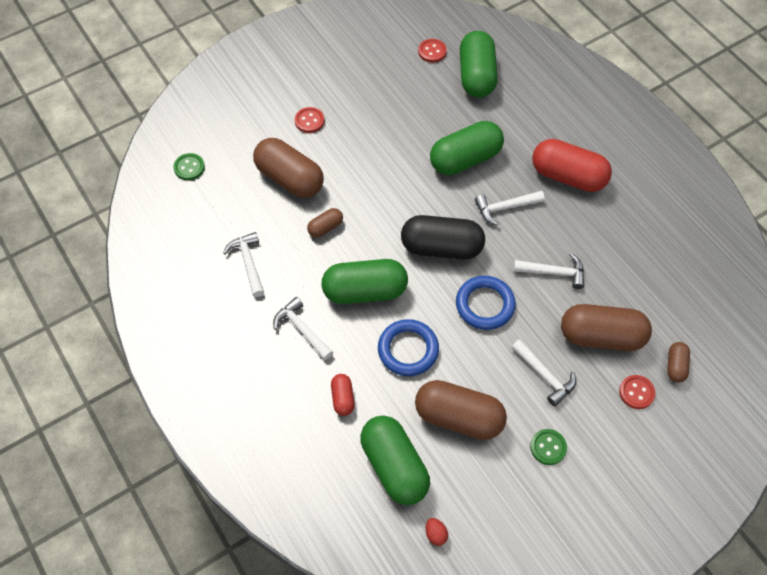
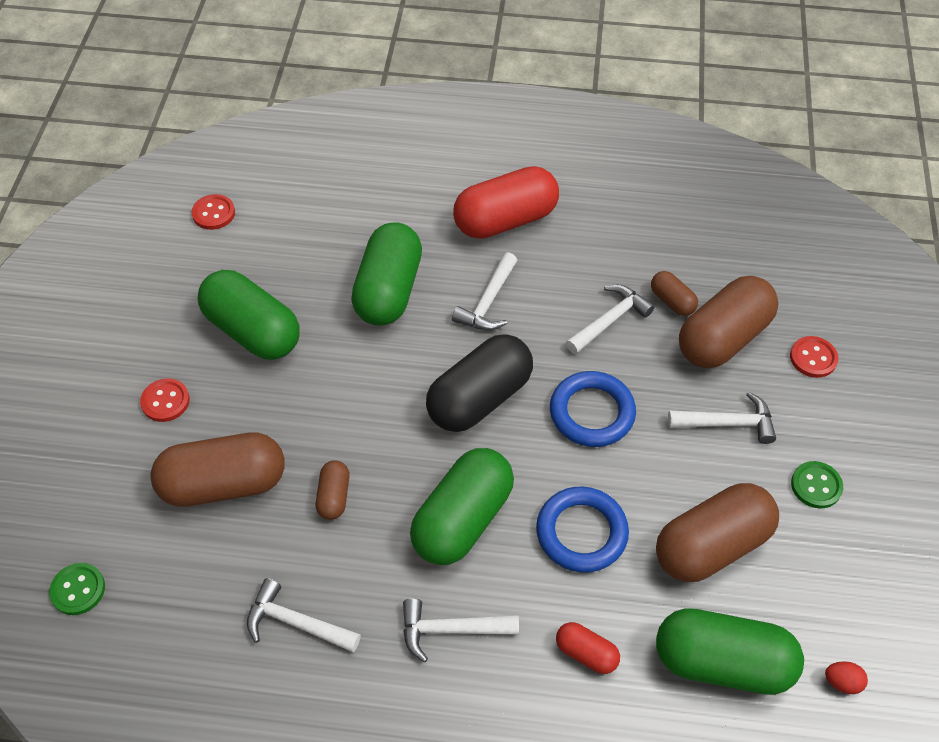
camera: 50 degrees left, 5 degrees down
(476, 76) = (293, 200): green capsule -> green capsule (252, 331)
(675, 366) = (809, 303): brown capsule -> brown capsule (672, 301)

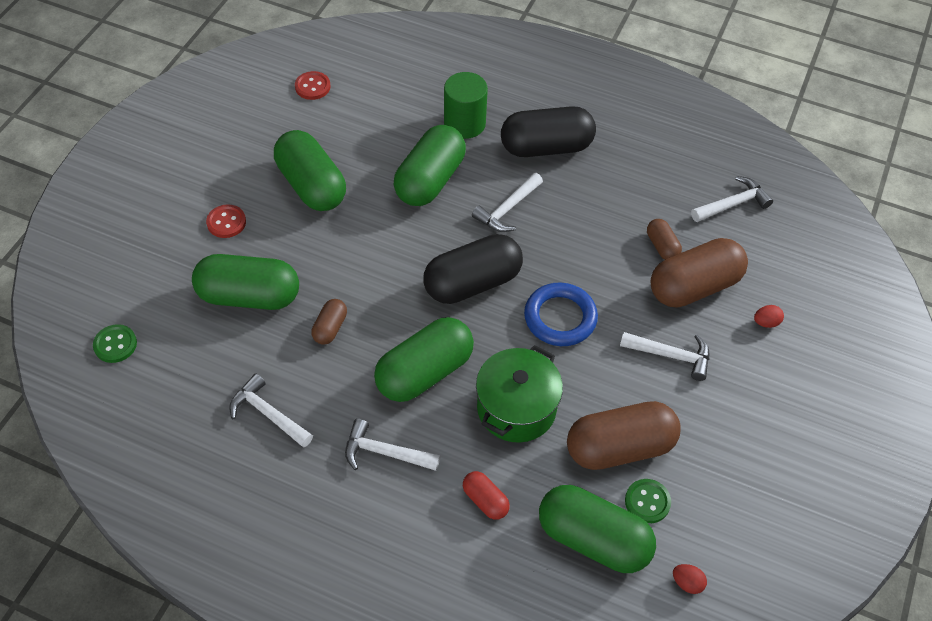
camera: 15 degrees right, 0 degrees up
(224, 484) = (249, 296): brown capsule -> green capsule
(404, 215) = (464, 123): none -> green cylinder
(505, 220) = (546, 147): red capsule -> black capsule
(581, 532) = (516, 408): blue ring -> green pot
(609, 320) = (603, 249): white hammer -> white hammer (732, 204)
(813, 358) = (766, 322): red button -> red egg
(816, 486) = (727, 425): green button -> green button (647, 502)

